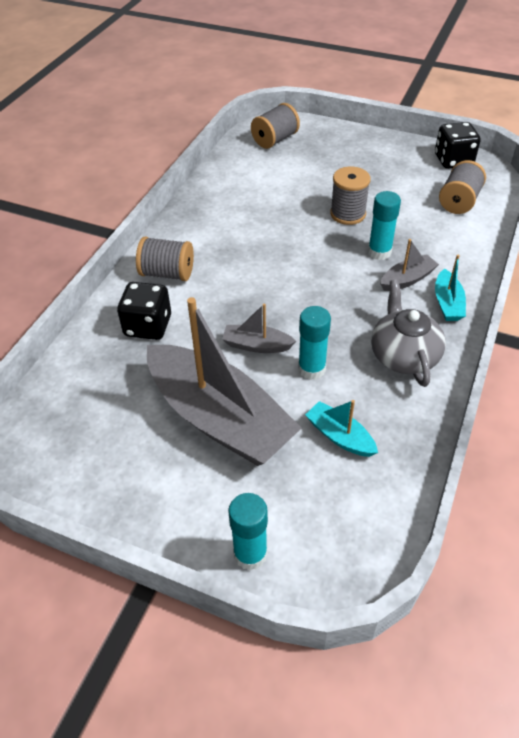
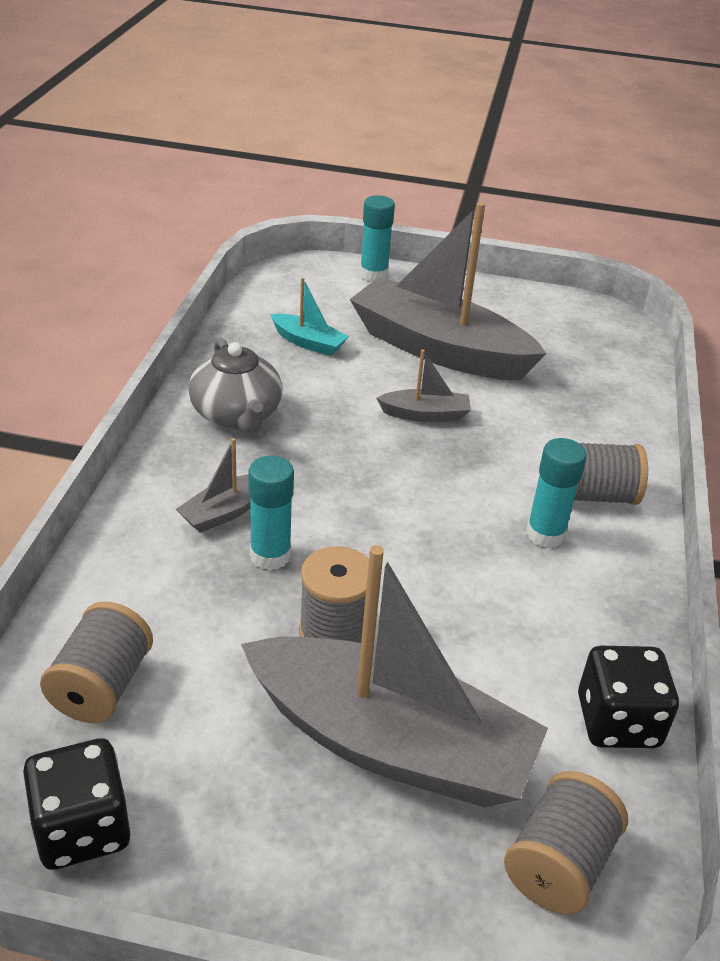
camera: 165 degrees right, 10 degrees down
(148, 326) = (574, 427): black dice -> black dice (617, 721)
(311, 369) = (350, 395): turquoise glue stick -> turquoise glue stick (545, 534)
(330, 174) = (389, 743): none -> grey boat
(447, 303) = (167, 481): turquoise boat -> none

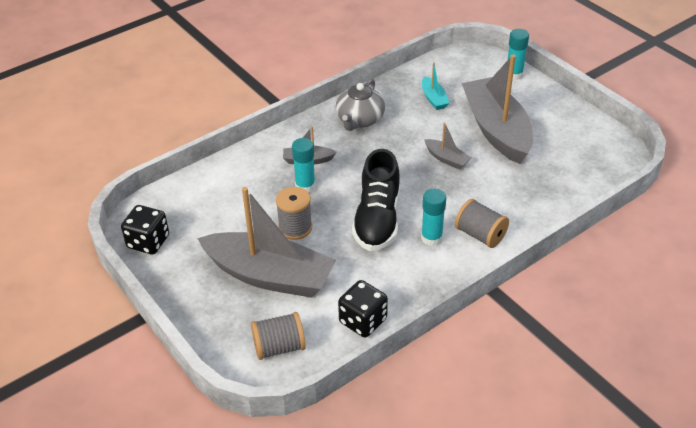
camera: 45 degrees right, 5 degrees up
(101, 686) = (197, 201): grey spool -> none
(389, 743) = (269, 275): grey boat -> grey boat turned 45 degrees counterclockwise
(440, 548) = (377, 219): none -> black shoe

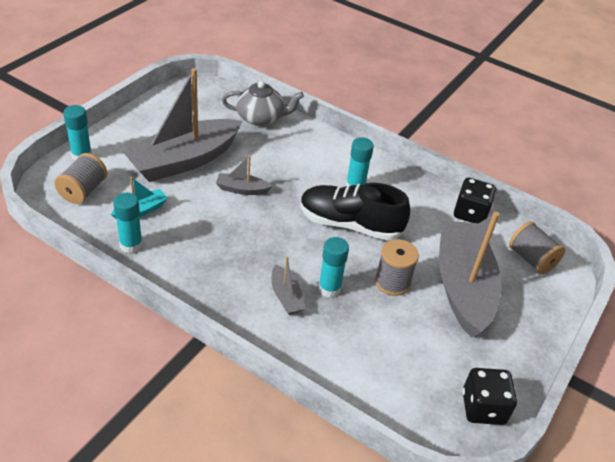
camera: 115 degrees left, 0 degrees up
(359, 120) = (198, 266): grey teapot -> grey teapot (261, 118)
(377, 219) = (350, 224): black shoe -> black shoe turned 150 degrees counterclockwise
(394, 90) = (131, 245): none -> turquoise glue stick
(446, 159) = (242, 189): grey boat -> grey boat turned 105 degrees counterclockwise
(480, 235) = (336, 158): grey spool -> grey spool (83, 190)

